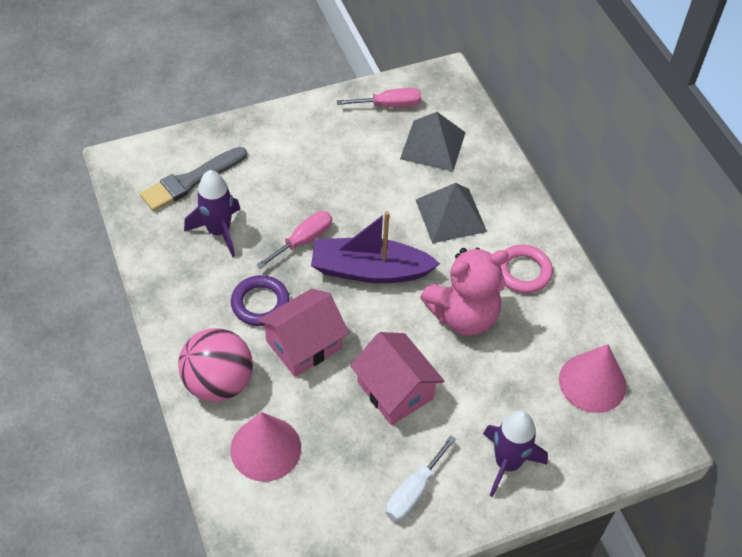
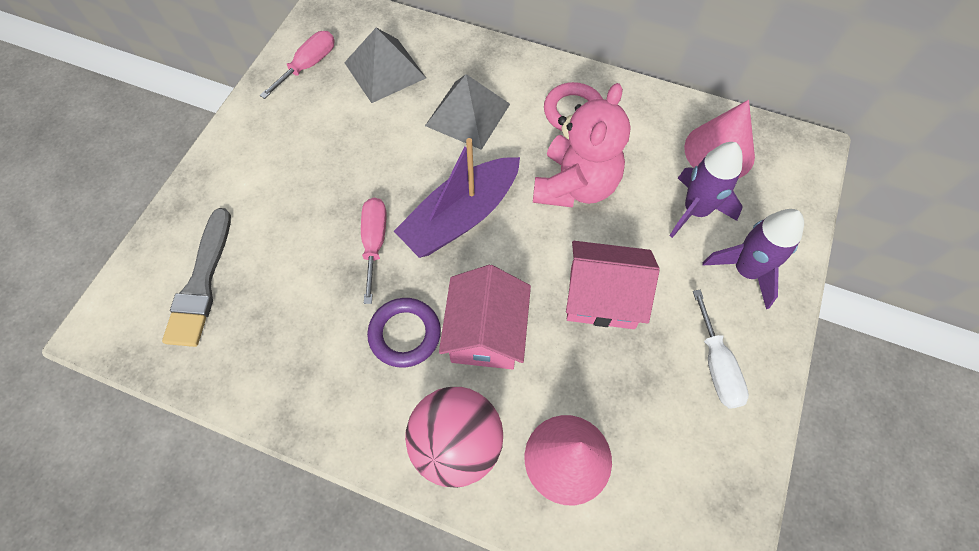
camera: 45 degrees left, 10 degrees up
(219, 231) = (287, 305): purple rocket -> purple rocket (695, 210)

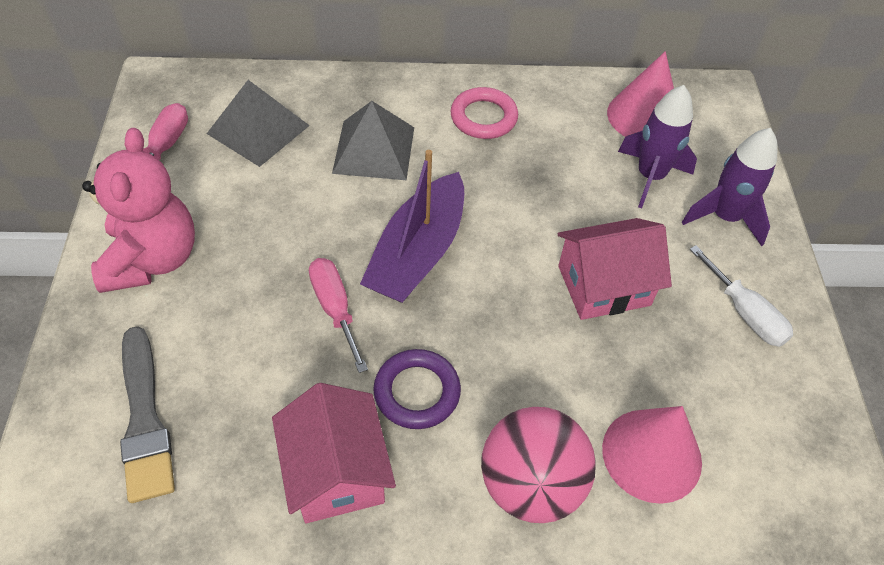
camera: 25 degrees left, 10 degrees down
(486, 333) = (504, 360): pink house -> pink house (336, 472)
(575, 185) = (522, 187): pink teddy bear -> pink teddy bear (152, 259)

